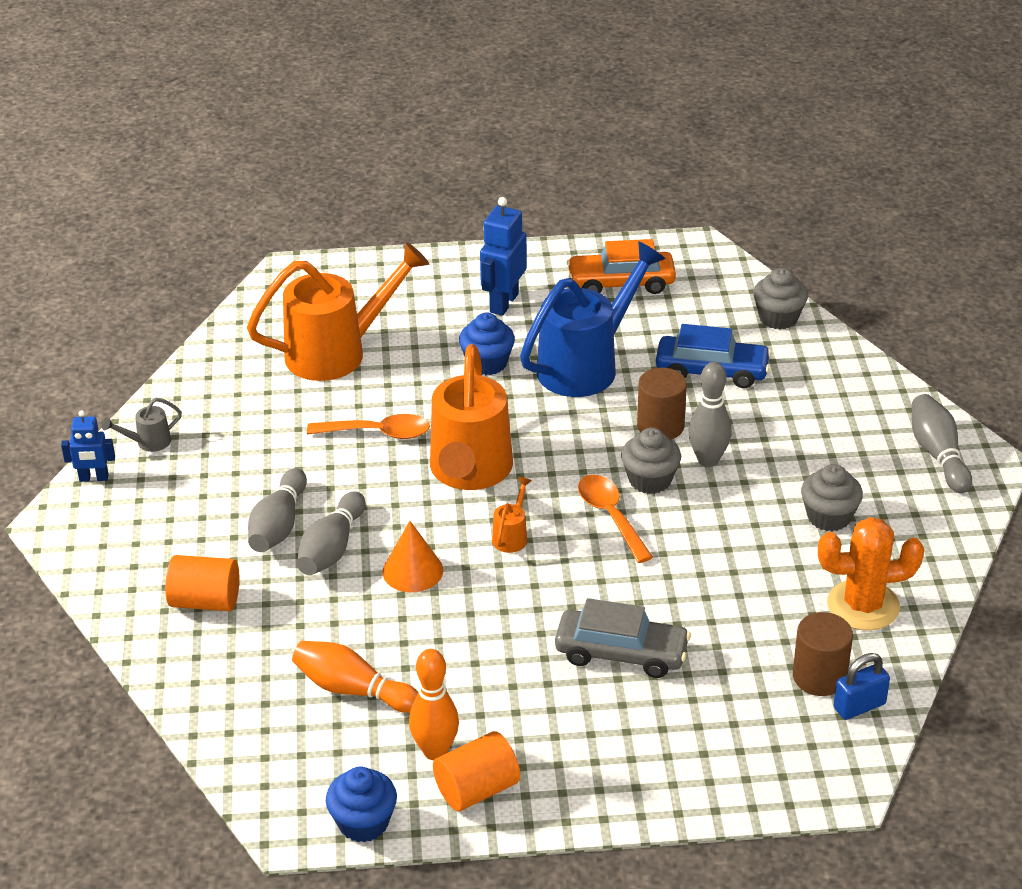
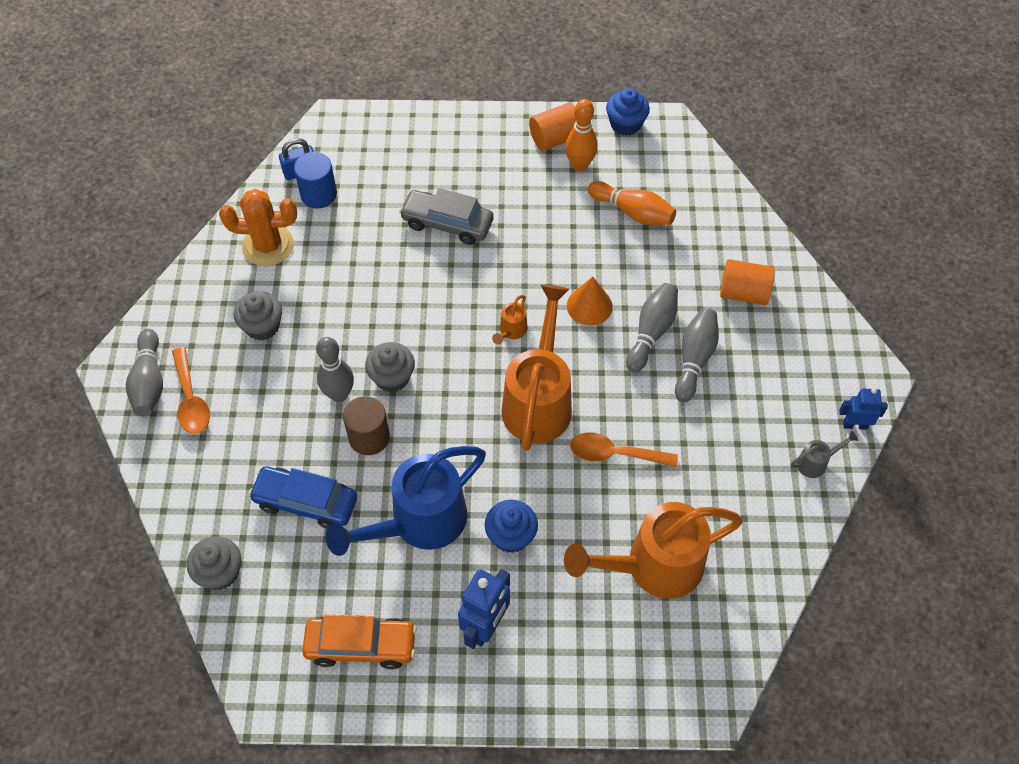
camera: 175 degrees left, 20 degrees up
(610, 516) = (431, 343): orange spoon -> orange spoon (191, 399)
(819, 677) = (318, 194): brown cylinder -> blue cylinder

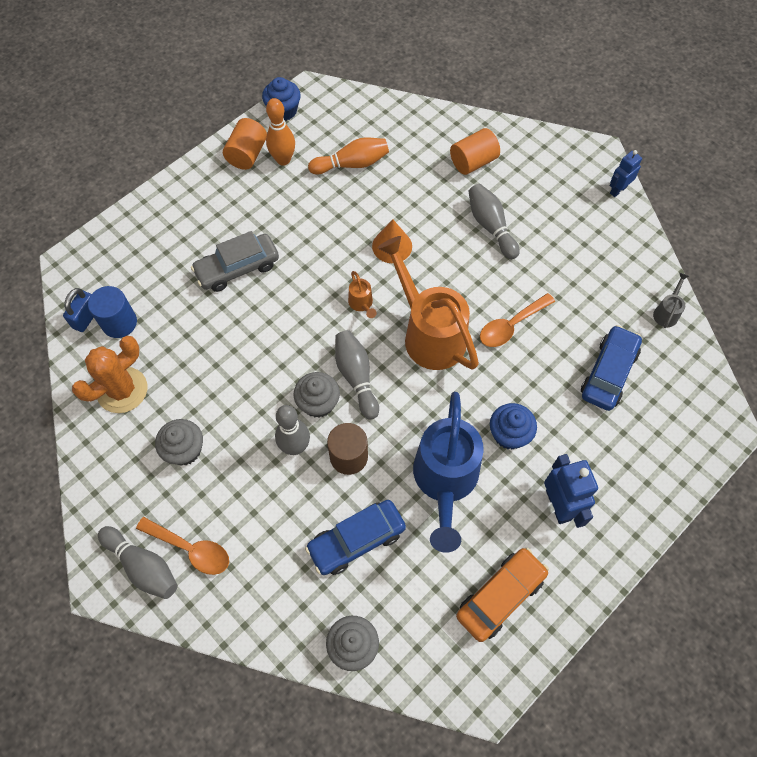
camera: 45 degrees left, 5 degrees up
(651, 332) = (447, 231): grey bowling pin -> grey bowling pin (356, 377)
(654, 566) = (608, 373): orange watering can -> blue car
(815, 463) = (622, 230): grey watering can -> grey watering can (666, 312)

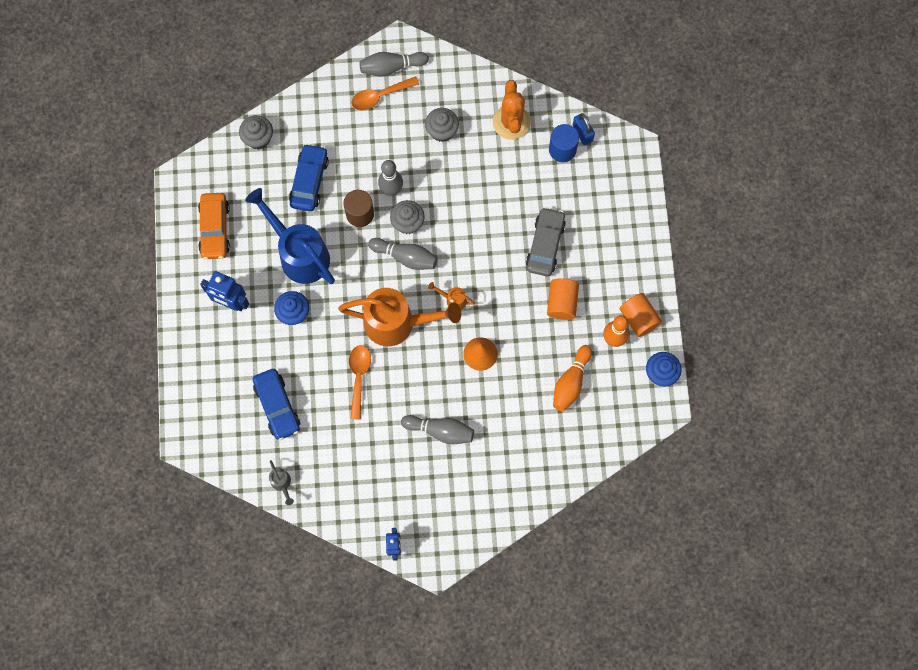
camera: 130 degrees right, 10 degrees up
(473, 162) = (503, 467): orange cylinder -> orange cylinder (561, 303)

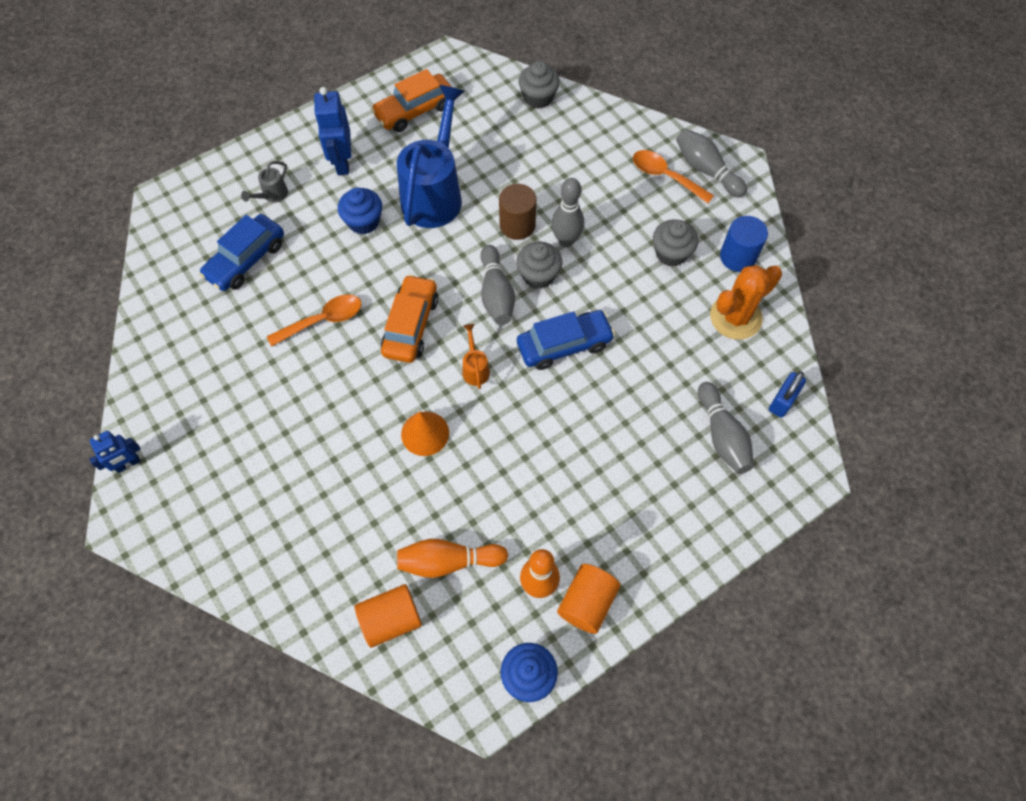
camera: 60 degrees right, 10 degrees down
(282, 483) = (156, 308): grey watering can -> grey watering can (272, 195)
(309, 181) = (522, 162): blue car -> blue car (564, 345)
(397, 323) = (411, 325): orange watering can -> orange car
(440, 431) = (301, 439): grey bowling pin -> grey bowling pin (722, 435)
(545, 245) = (610, 434): grey car -> none
(561, 303) = (548, 493): orange cylinder -> orange cylinder (391, 619)
(562, 149) = (744, 389): blue cylinder -> blue cylinder (737, 257)

